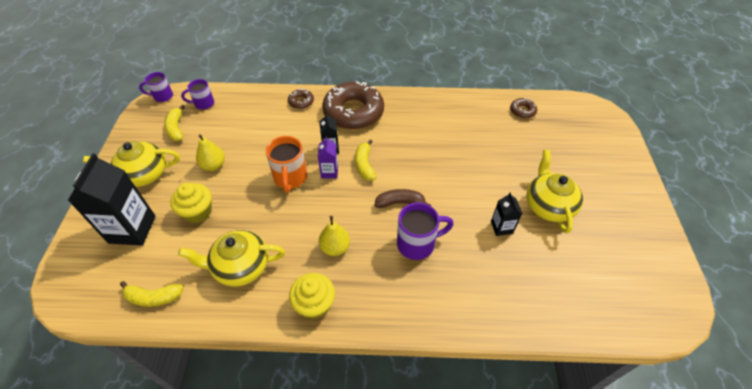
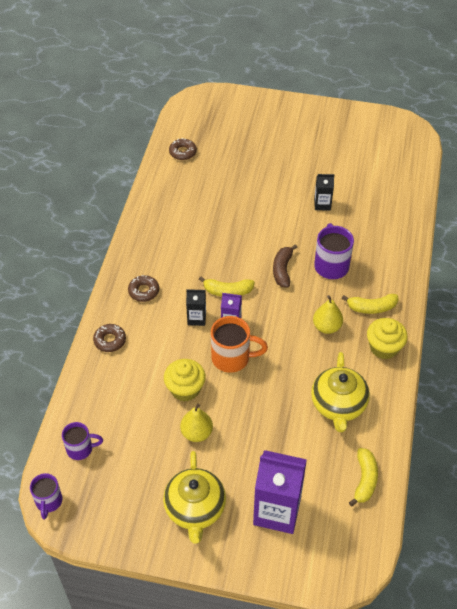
camera: 80 degrees left, 0 degrees up
(132, 229) = (277, 511): black carton -> purple carton
(176, 128) = (120, 478): yellow banana -> yellow banana (371, 307)
(198, 212) = (263, 446): yellow cupcake -> yellow cupcake (185, 389)
(203, 104) = (81, 449): purple mug -> purple mug turned 90 degrees counterclockwise
(353, 112) = (144, 291): brown donut -> brown donut, size x0.43
(548, 205) = (304, 168): yellow teapot -> none

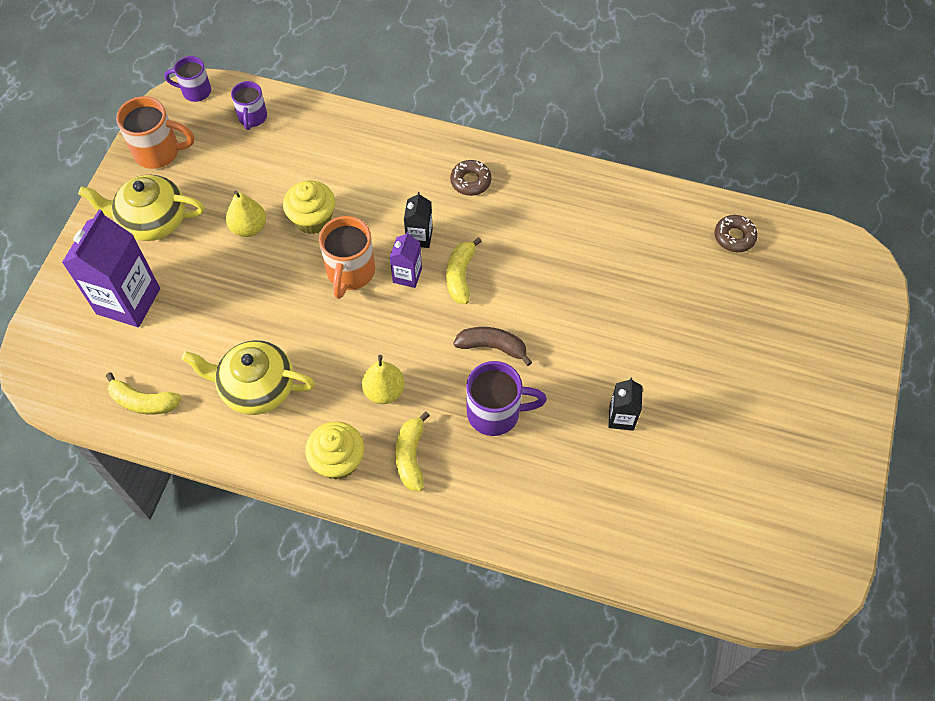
camera: 95 degrees right, 10 degrees up
(110, 340) = (397, 145): brown donut -> none
(120, 519) = (159, 152): none -> orange mug

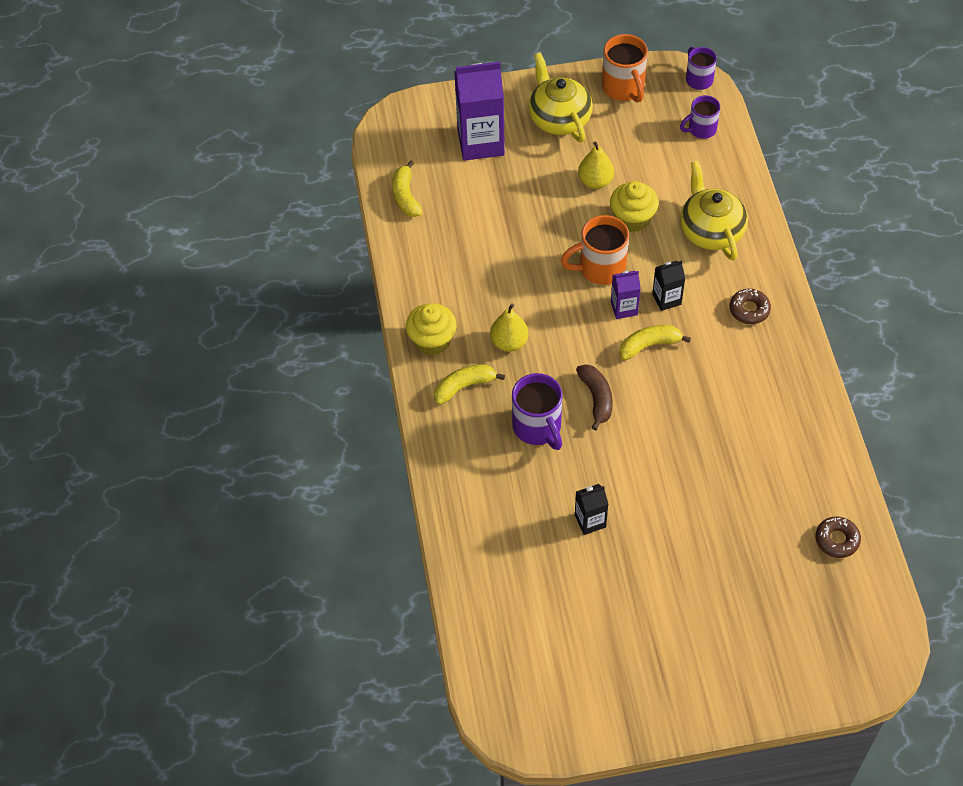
camera: 65 degrees right, 5 degrees down
(256, 387) = (460, 258): yellow teapot -> yellow teapot (710, 231)

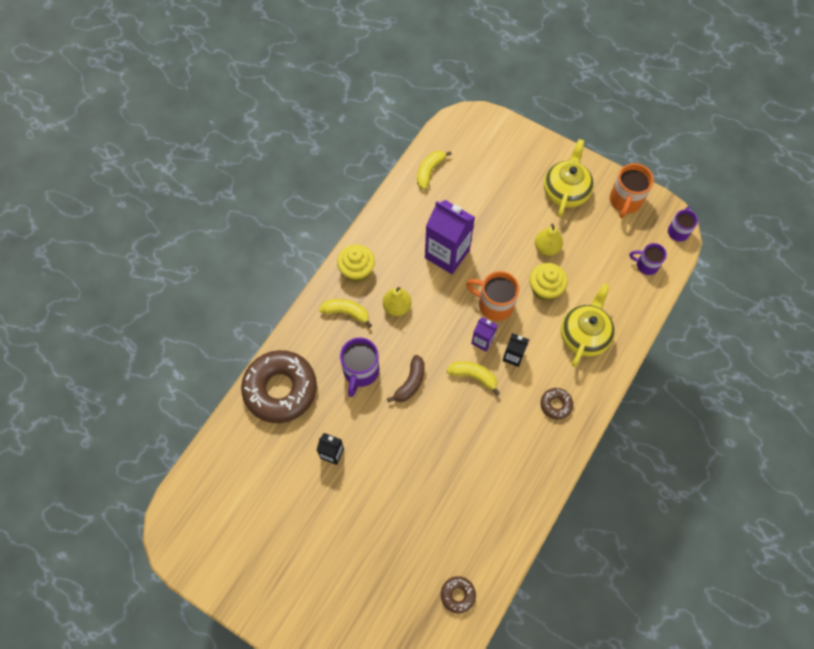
camera: 40 degrees right, 10 degrees up
(475, 507) = (280, 389): none -> brown donut
(480, 142) = (504, 170): purple carton -> purple carton (447, 254)

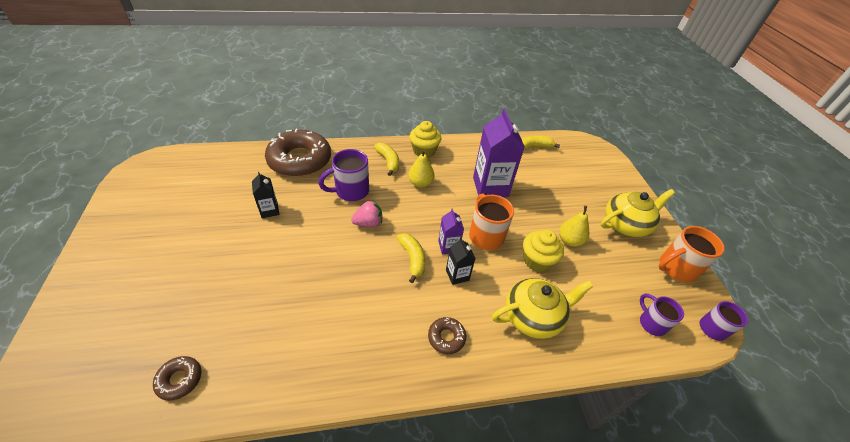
camera: 45 degrees right, 20 degrees down
(410, 383) = (368, 223): brown banana -> pink strawberry

